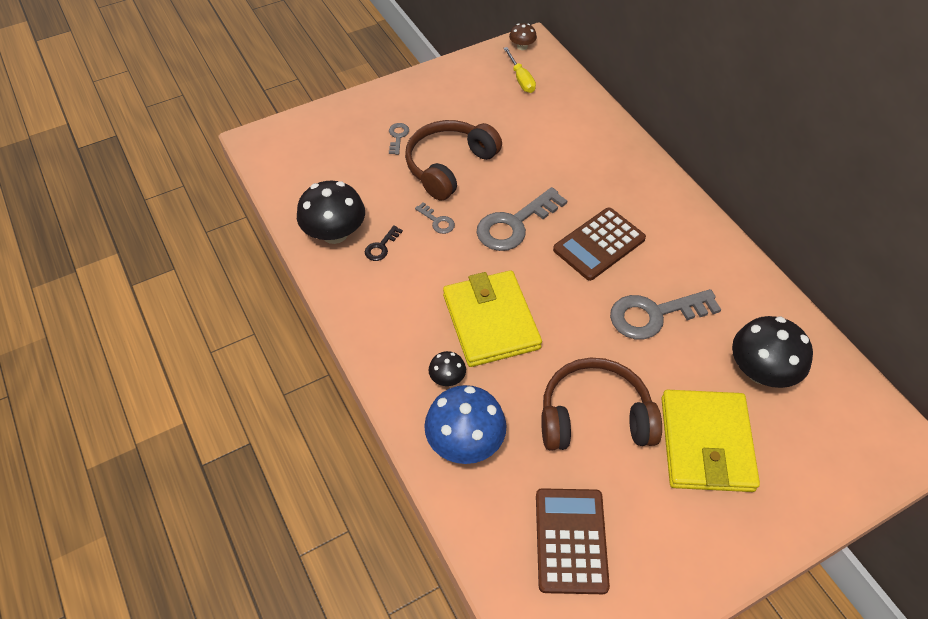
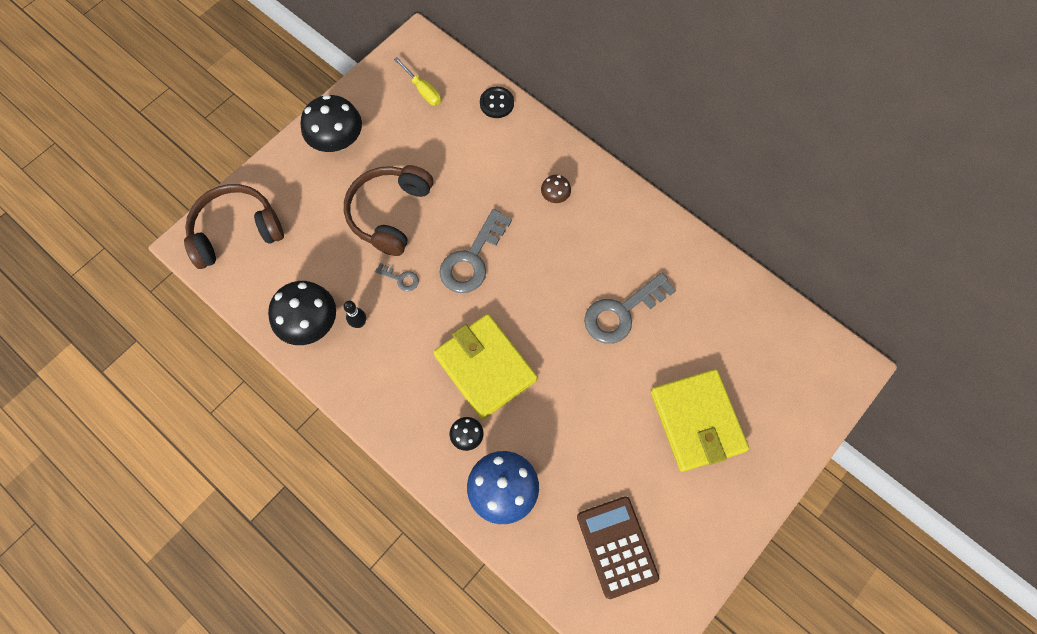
camera: 20 degrees left, 15 degrees up
(381, 247) = (359, 323): black key -> black bowling pin
(398, 137) = (328, 195): grey key -> none
(522, 46) = (410, 49): brown mushroom -> brown mushroom (555, 196)
(588, 106) = (497, 103): none -> black button
(594, 417) = (602, 429): brown headphones -> brown headphones (236, 232)
(599, 244) = (553, 255): brown calculator -> none
(761, 371) = (722, 337): black mushroom -> black mushroom (337, 140)

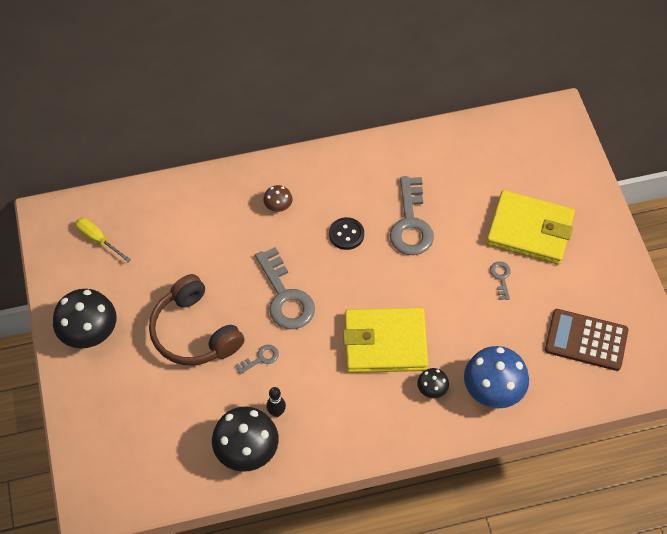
camera: 55 degrees left, 10 degrees down
(236, 232) = (110, 463): brown headphones -> none
(423, 90) = (98, 239): yellow screwdriver -> yellow screwdriver turned 135 degrees counterclockwise
(497, 103) = (159, 195): black button -> black button (346, 234)
(625, 426) = (501, 278): none -> grey key

